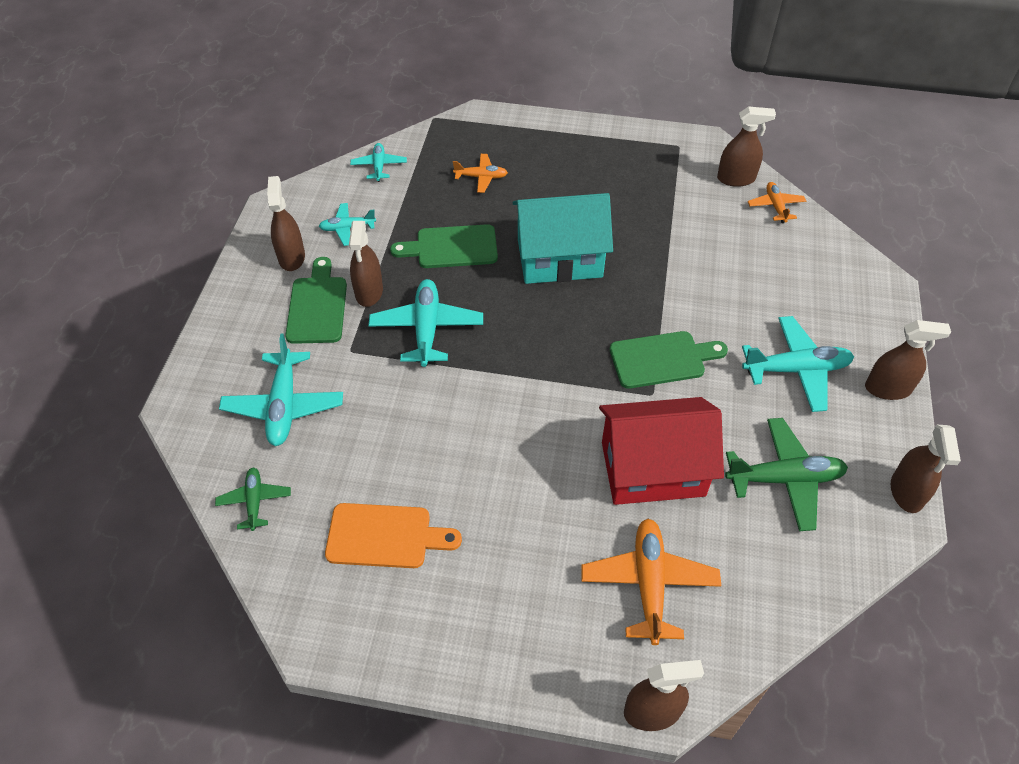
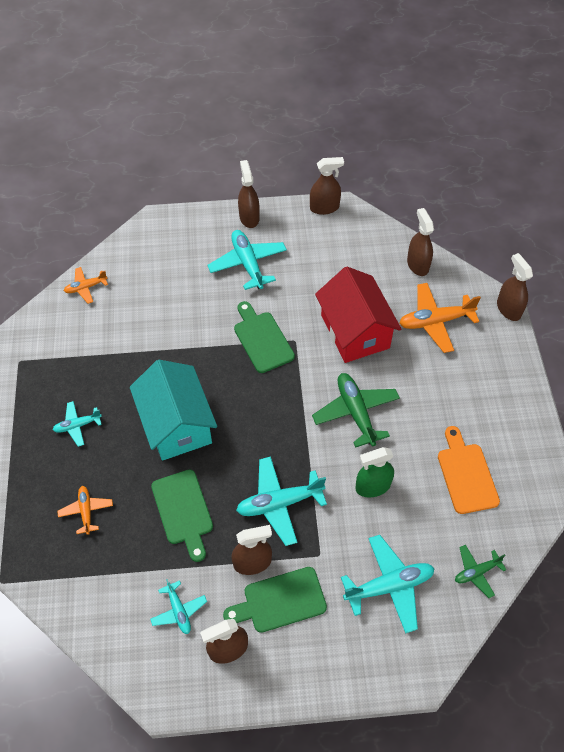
camera: 105 degrees left, 5 degrees up
(379, 166) = (85, 612): turquoise plane -> turquoise plane (77, 425)
(411, 424) = (372, 486): none -> green spray bottle
(736, 178) = (56, 316): brown spray bottle -> brown spray bottle (417, 265)
(784, 479) = (337, 264): green plane -> green plane (356, 412)

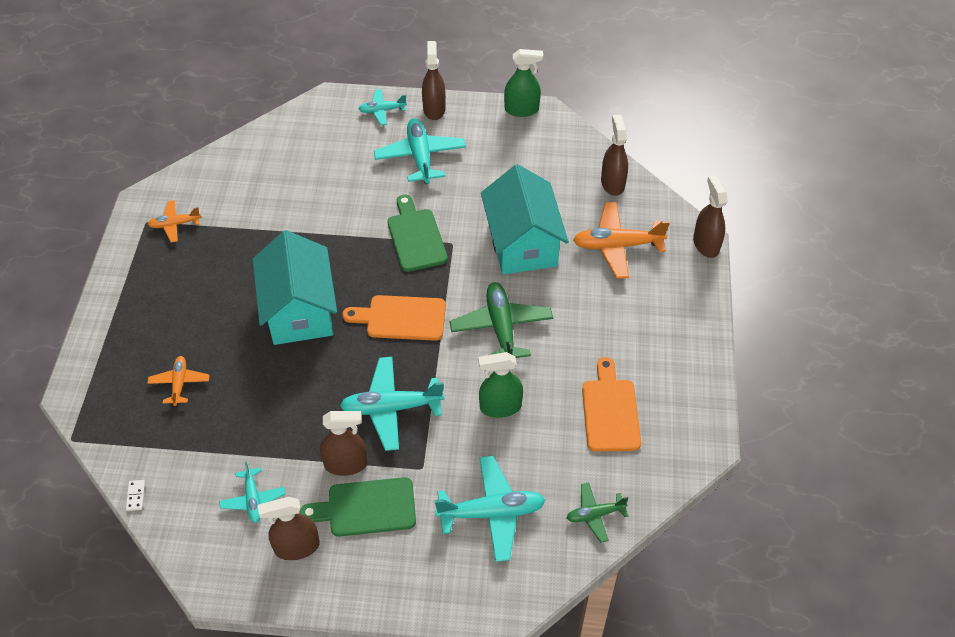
camera: 10 degrees right, 5 degrees down
(72, 626) = (136, 496): none -> white domino
(77, 425) = (192, 296): turquoise plane -> turquoise plane (382, 110)
(86, 287) = (236, 157): orange plane -> orange plane (175, 224)
(183, 511) = (284, 399): green cutting board -> none
(267, 417) = (401, 318): none -> orange cutting board
(324, 207) = (521, 109): brown spray bottle -> green spray bottle
(355, 331) = (522, 243): red house -> turquoise house

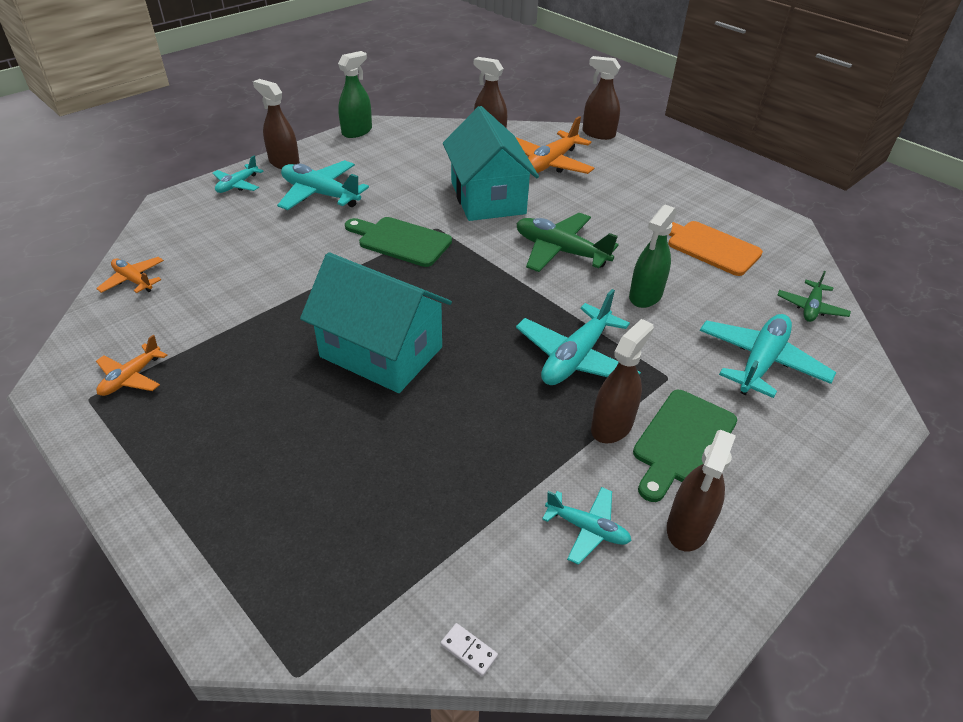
camera: 50 degrees left, 10 degrees down
(179, 383) = (350, 501): orange plane -> orange plane (133, 280)
(401, 318) = (478, 296): orange cutting board -> none
(522, 243) = (487, 198): turquoise house -> turquoise house turned 45 degrees clockwise

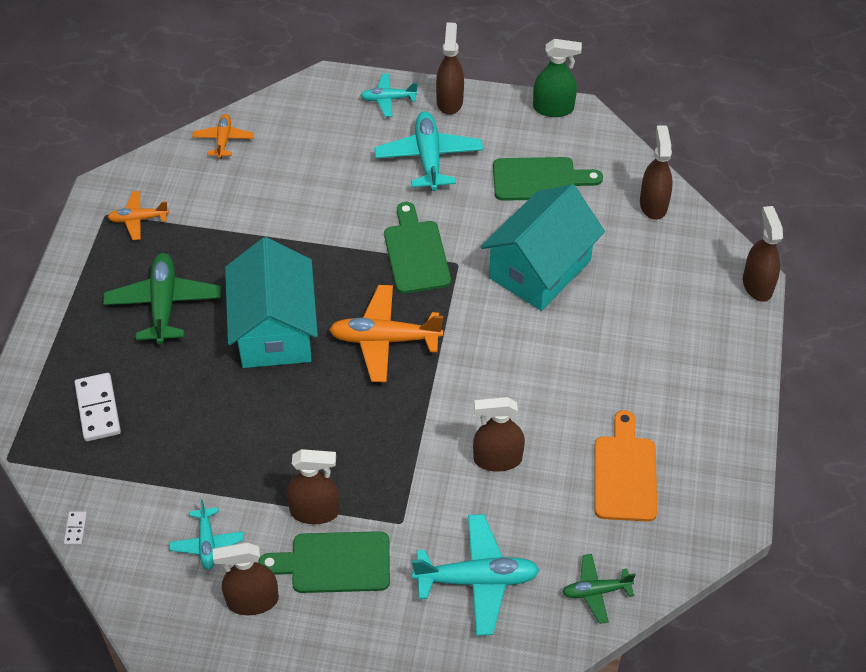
camera: 55 degrees right, 10 degrees up
(322, 536) = (98, 409): none -> white domino
(409, 163) = (539, 179): none -> green cutting board
(550, 163) = (651, 279): orange plane -> orange plane (384, 339)
(560, 251) = (506, 367): green plane -> green plane (164, 304)
(575, 358) = (372, 451): turquoise plane -> none
(645, 296) = (497, 459): green spray bottle -> brown spray bottle

